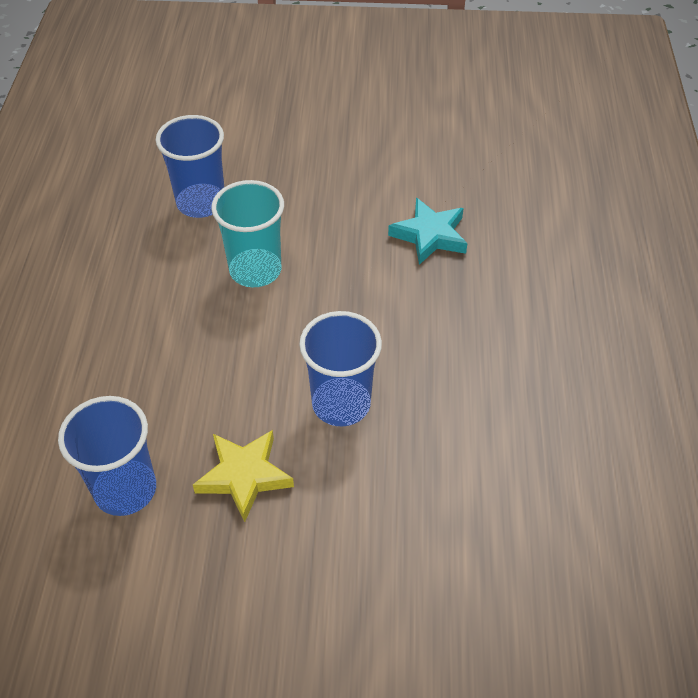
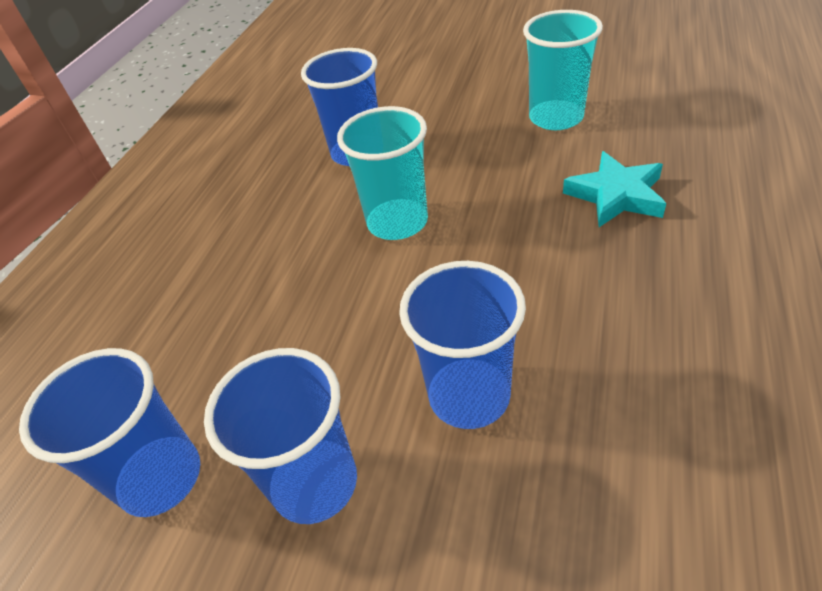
camera: 20 degrees right, 5 degrees down
(244, 476) = (315, 483): yellow star -> blue cup
(374, 160) = (556, 117): none -> turquoise cup

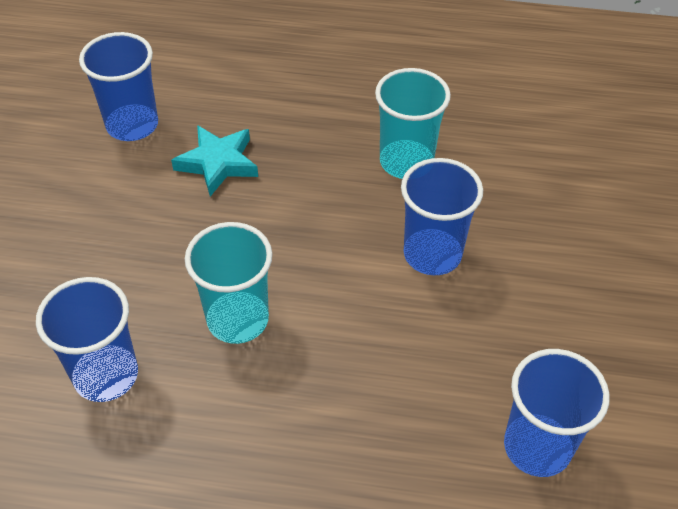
camera: 105 degrees left, 5 degrees up
(315, 483) = (517, 338): blue cup -> blue cup (132, 125)
(556, 117) = (85, 197): turquoise cup -> turquoise cup (406, 162)

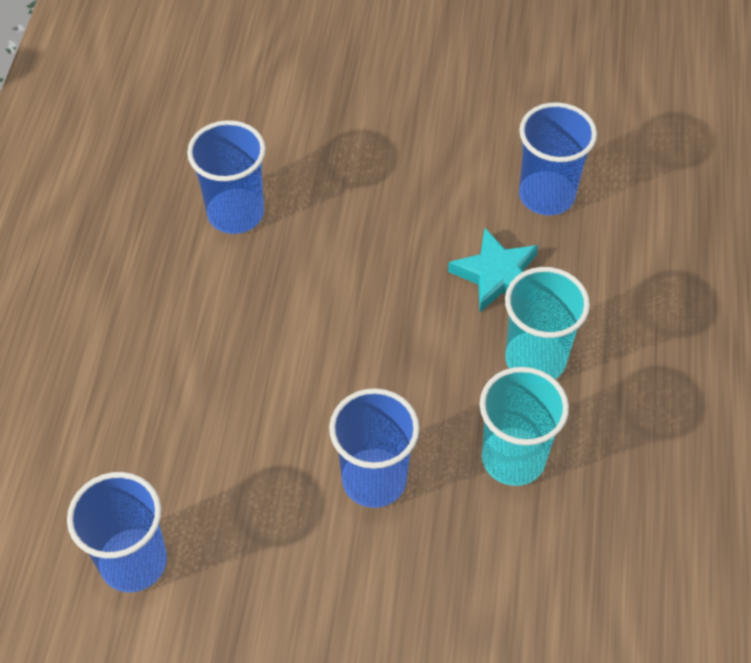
camera: 90 degrees right, 5 degrees up
(238, 319) = (292, 306): turquoise cup -> turquoise cup (535, 359)

